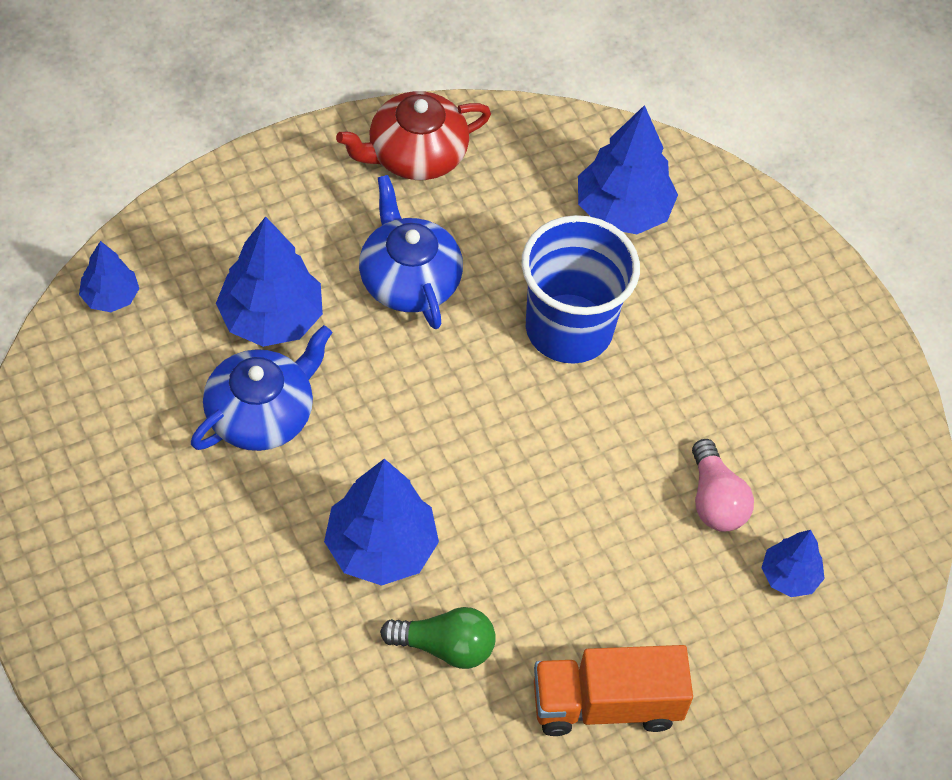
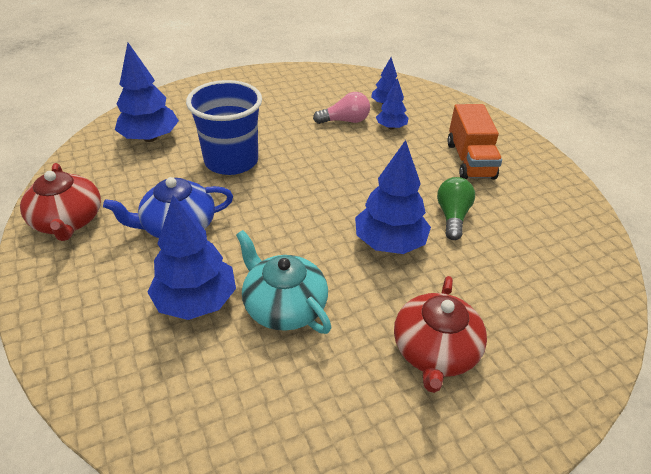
camera: 85 degrees left, 15 degrees down
(110, 297) = (148, 421): blue tree -> blue tree (391, 127)
(184, 582) = (434, 351): none -> red teapot
(261, 414) = (284, 306): blue teapot -> turquoise teapot

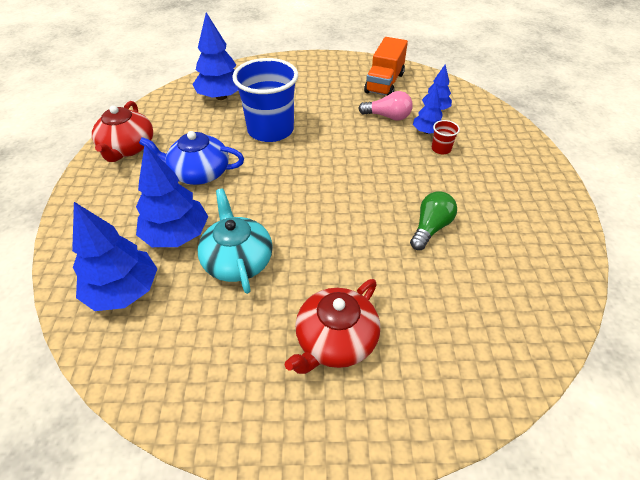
camera: 25 degrees right, 5 degrees up
(389, 243) = (357, 235): blue tree -> blue tree (124, 291)
(414, 140) = (441, 149): none -> red cup
(470, 160) = (483, 180): orange truck -> orange truck (384, 83)

